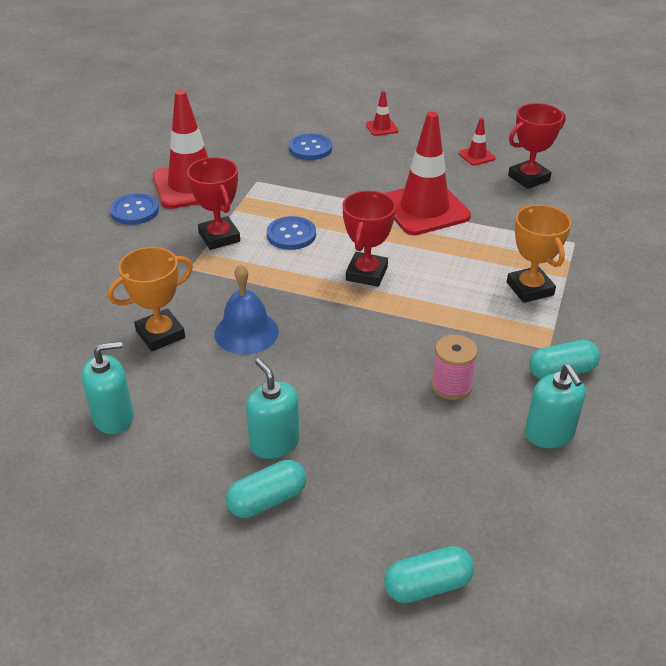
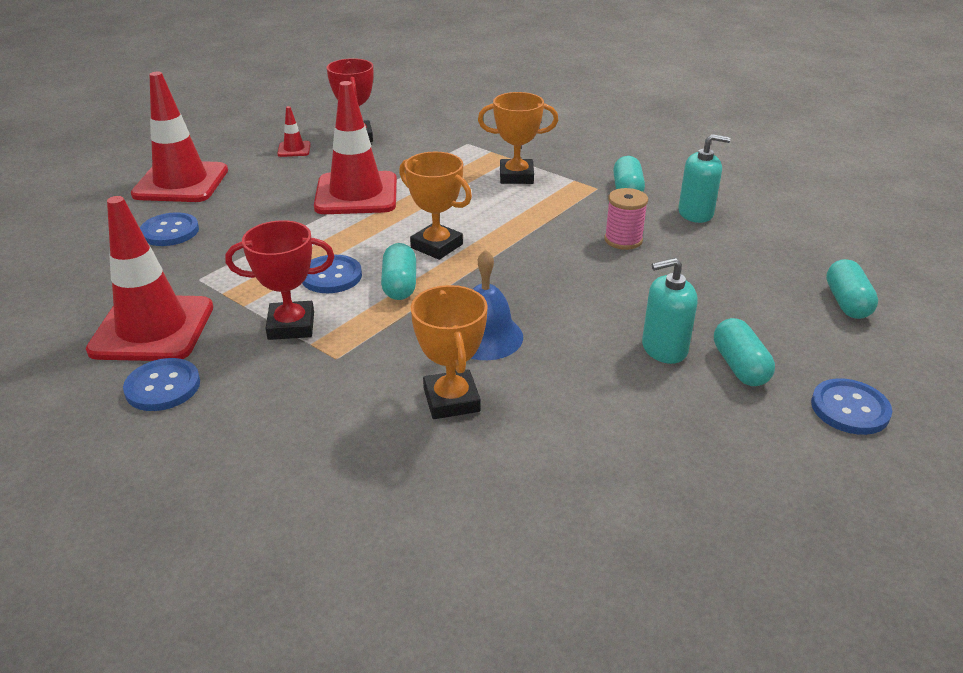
camera: 70 degrees left, 5 degrees down
(113, 417) = (584, 458): turquoise soap dispenser -> none
(229, 591) = (849, 409): none -> blue button
(297, 270) = (399, 285): none -> turquoise capsule
(366, 273) = (436, 246): red trophy -> orange trophy
(381, 127) = (181, 182): red traffic cone -> red traffic cone, size x2.33

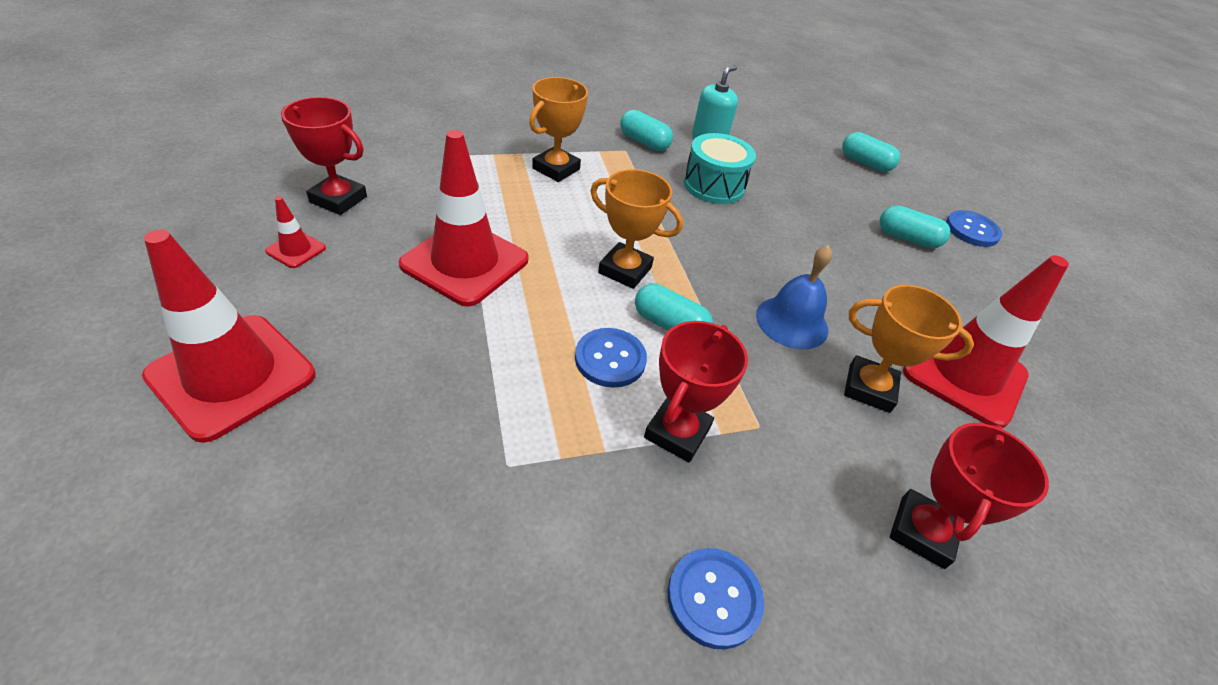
camera: 60 degrees left, 10 degrees up
(152, 329) = (580, 559): red traffic cone -> red traffic cone (964, 373)
(170, 231) = (355, 443): blue button -> none
(308, 469) = (922, 532): none -> red trophy
(436, 246) = (625, 270): orange trophy -> orange trophy turned 45 degrees clockwise
(623, 240) = (714, 185): pink spool -> turquoise drum
(664, 348) = (867, 253): turquoise soap dispenser -> none

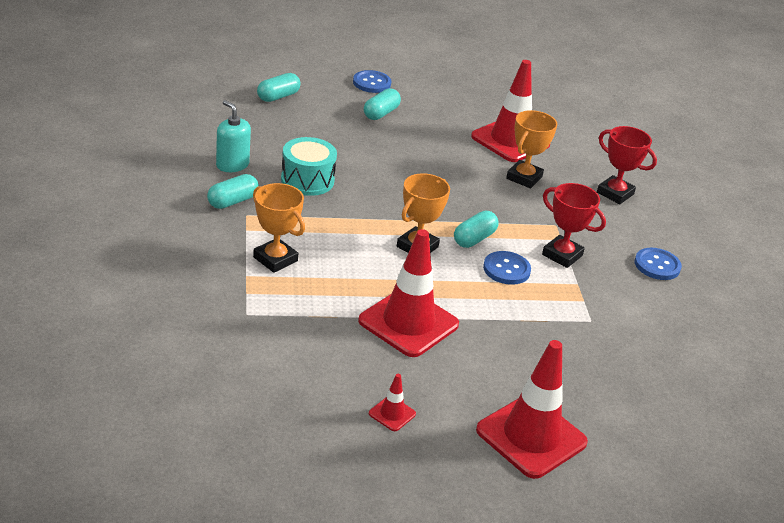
camera: 80 degrees left, 10 degrees down
(338, 199) = (318, 391): red trophy -> none
(792, 322) = (469, 189): blue bell -> none

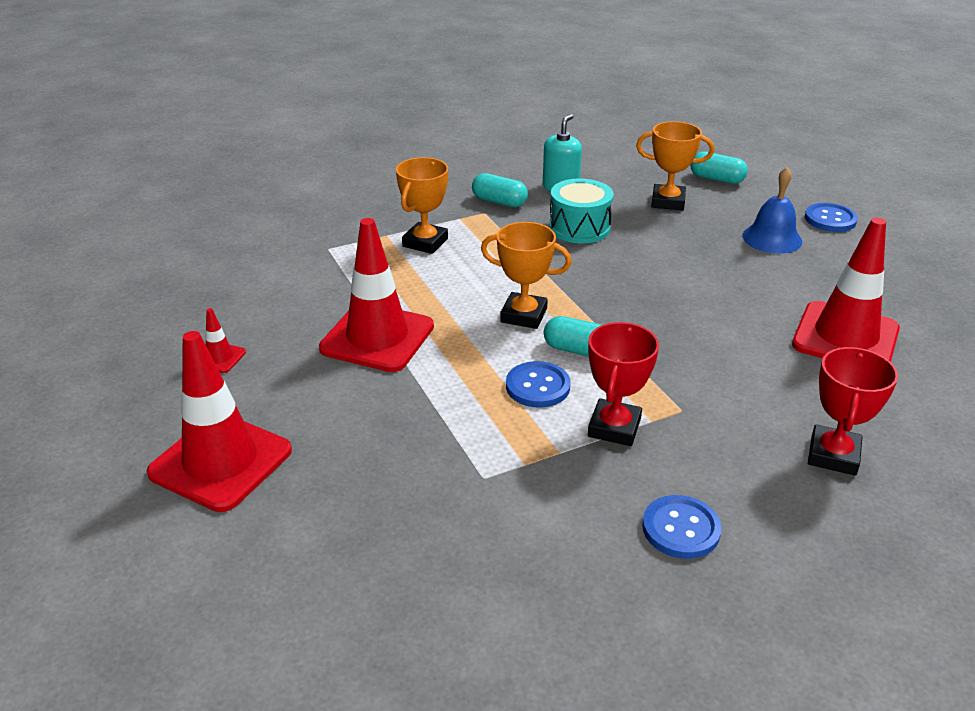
camera: 75 degrees right, 0 degrees up
(381, 113) = (772, 238): turquoise capsule -> blue bell
(524, 178) = (766, 364): orange trophy -> orange trophy (668, 202)

